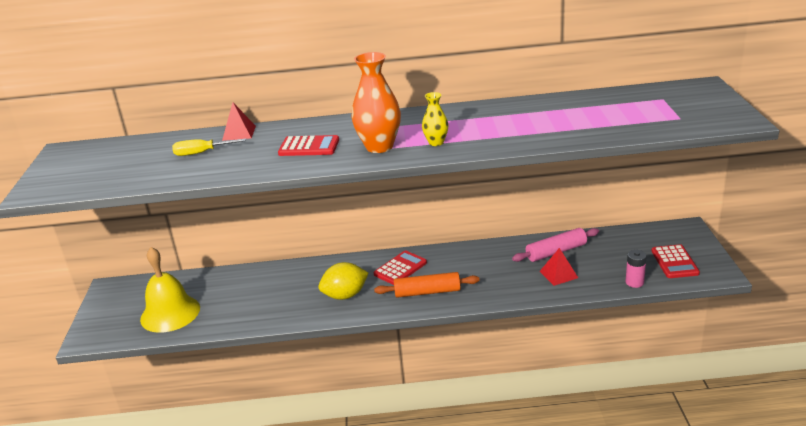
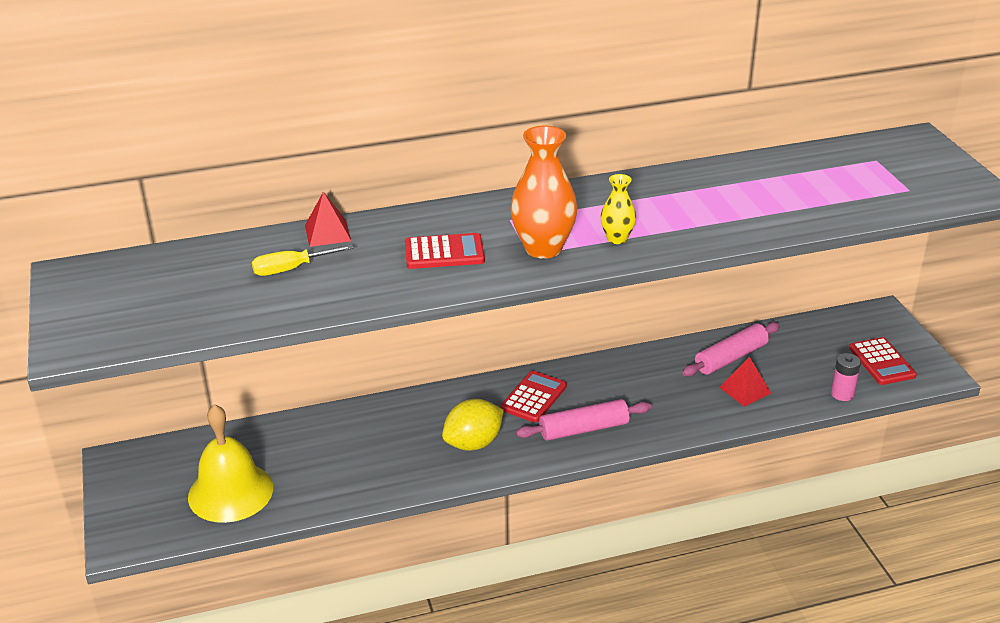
camera: 15 degrees left, 5 degrees up
(427, 292) = (584, 429): orange rolling pin -> pink rolling pin

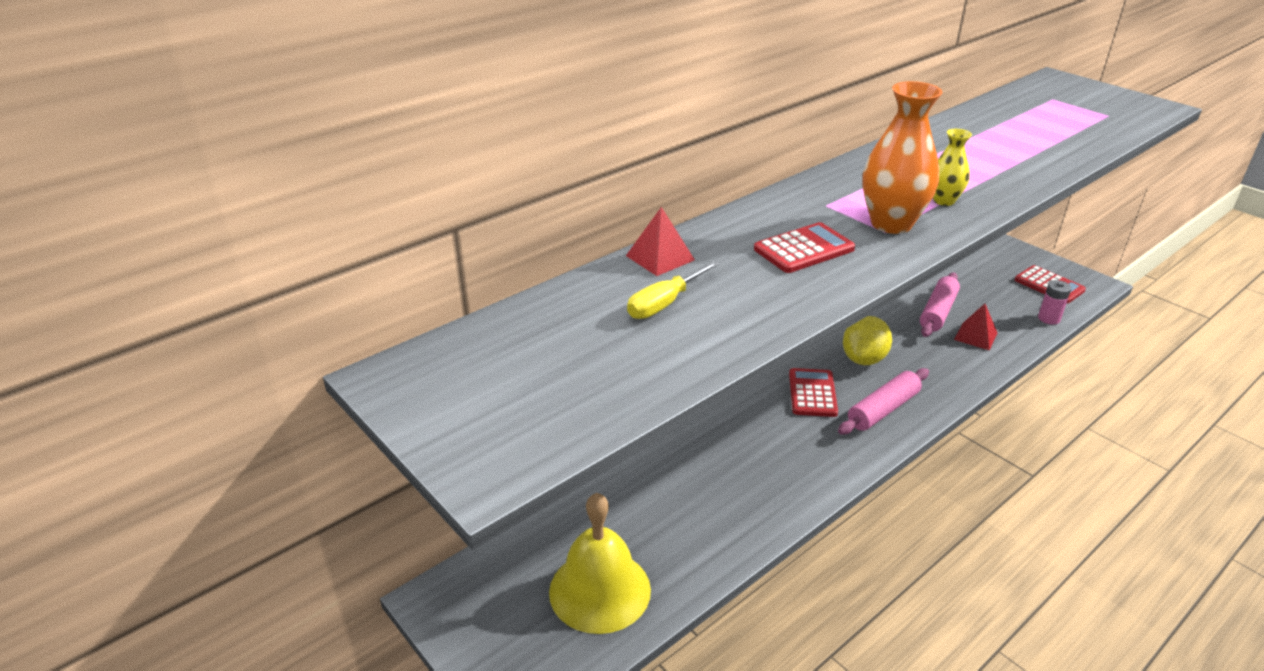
camera: 25 degrees left, 0 degrees up
(473, 443) = (799, 454): yellow lemon -> yellow lemon (863, 359)

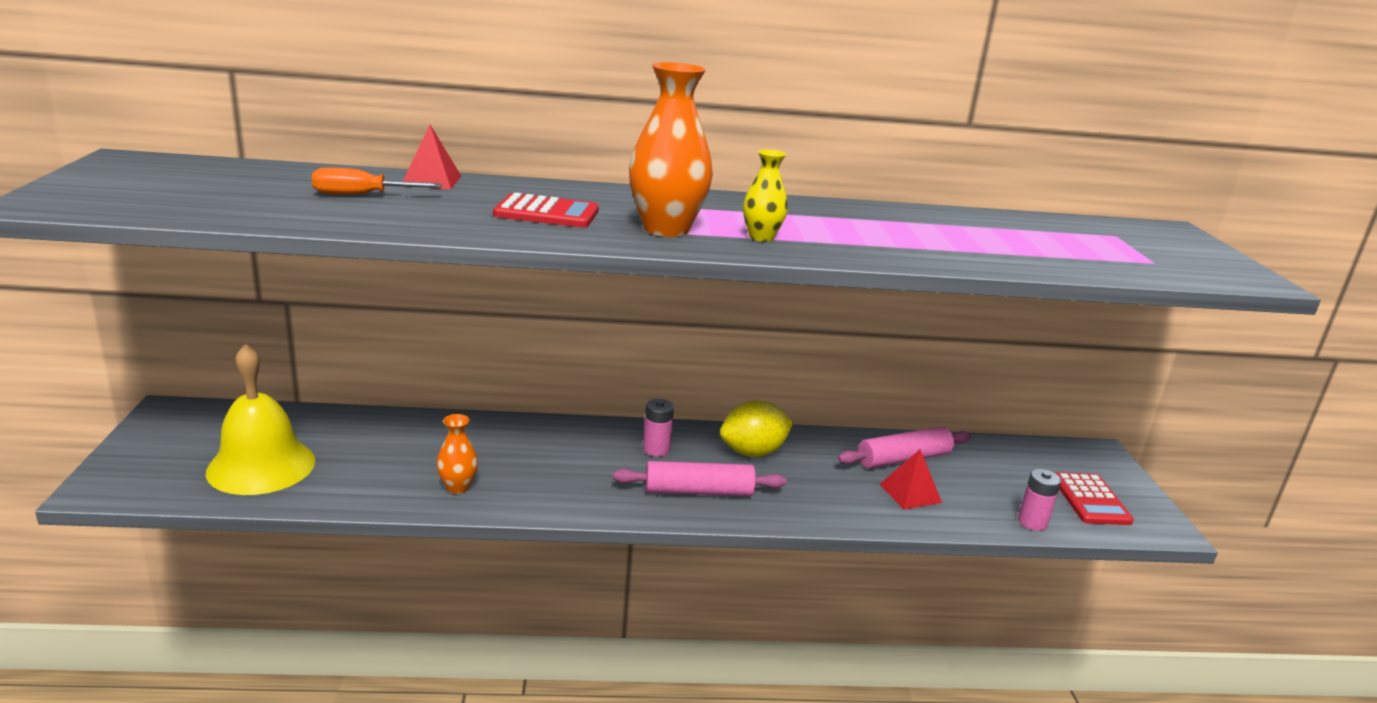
camera: 35 degrees right, 10 degrees down
(664, 303) = (362, 195): yellow screwdriver -> orange screwdriver
(754, 508) = (458, 487): none -> orange vase
(812, 393) = (656, 449): red calculator -> pink battery

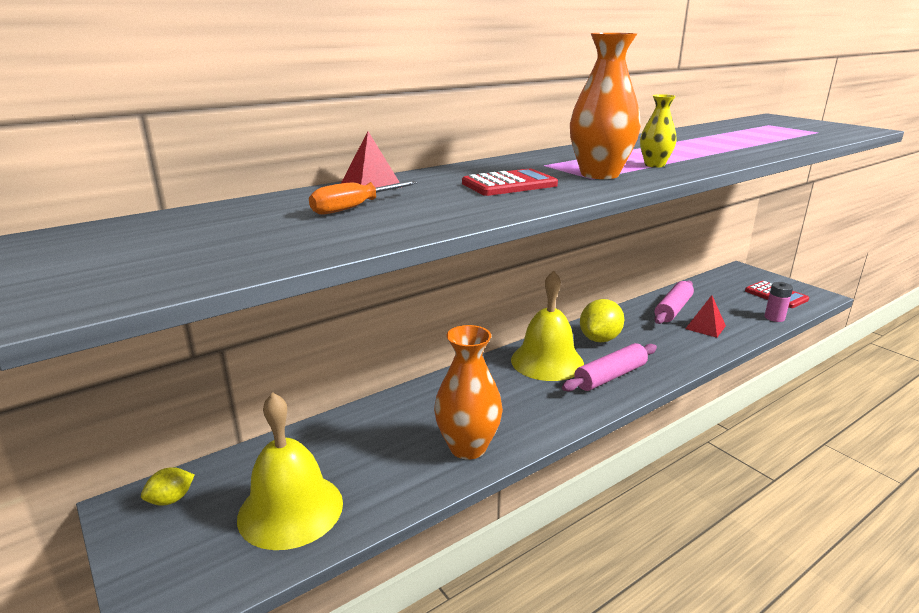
camera: 30 degrees left, 0 degrees up
(200, 420) = (171, 499): none -> yellow lemon
(458, 487) = (468, 447): orange vase -> orange vase, size x1.84
(656, 449) = (547, 361): pink battery -> yellow bell

